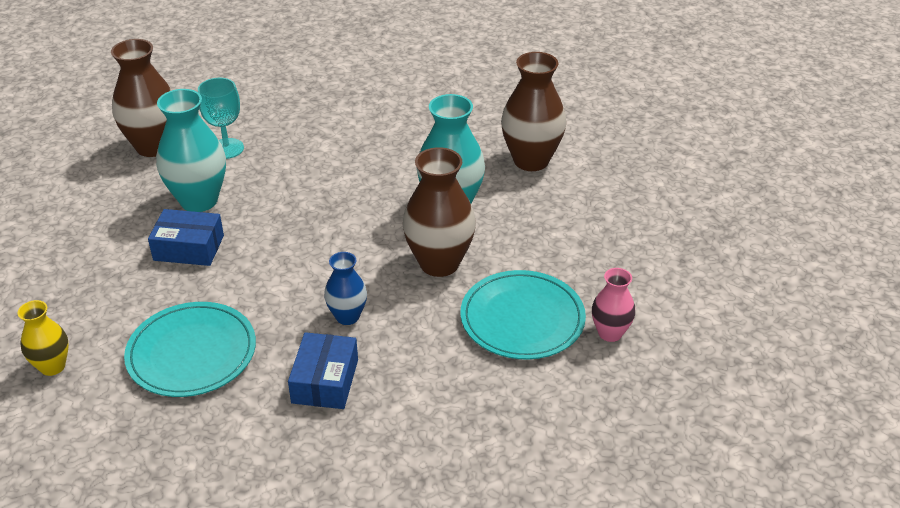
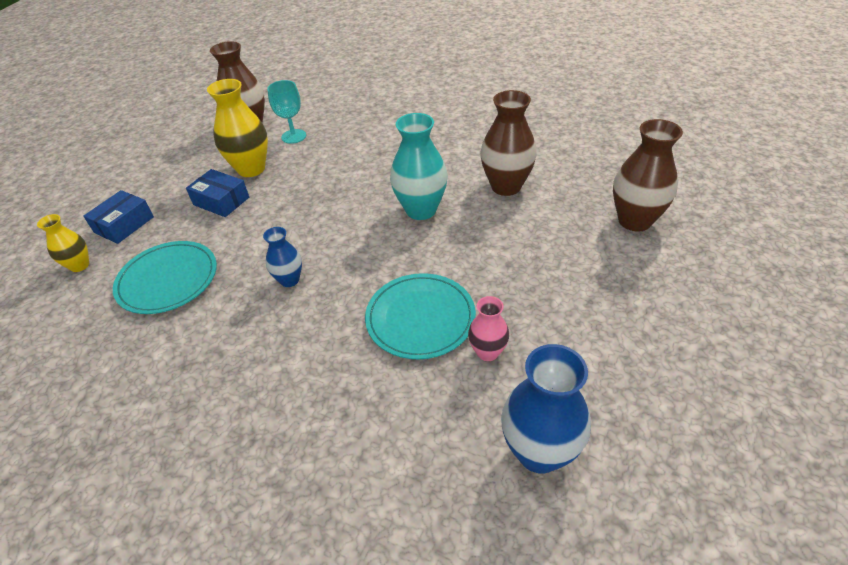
camera: 25 degrees right, 5 degrees up
(199, 200) = (251, 169): turquoise vase -> yellow vase
(325, 381) = (239, 328): blue box -> blue box (124, 225)
(439, 263) = (384, 254): brown vase -> brown vase (634, 221)
(706, 405) = (539, 452): none -> blue vase

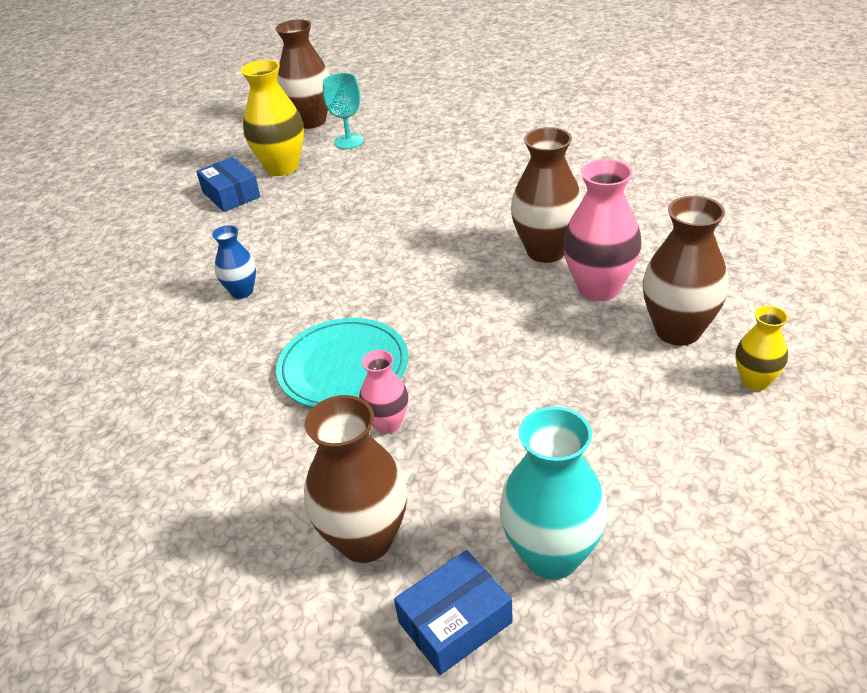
camera: 25 degrees right, 5 degrees down
(79, 265) = (68, 226): yellow vase -> yellow vase (755, 381)
(124, 225) = (129, 196): blue box -> blue box (455, 622)
(168, 280) = (133, 260): turquoise plate -> none
(421, 210) = (428, 254): turquoise vase -> turquoise vase (551, 555)
(539, 452) = (365, 539): blue vase -> brown vase
(561, 204) = (598, 288): none -> pink vase

